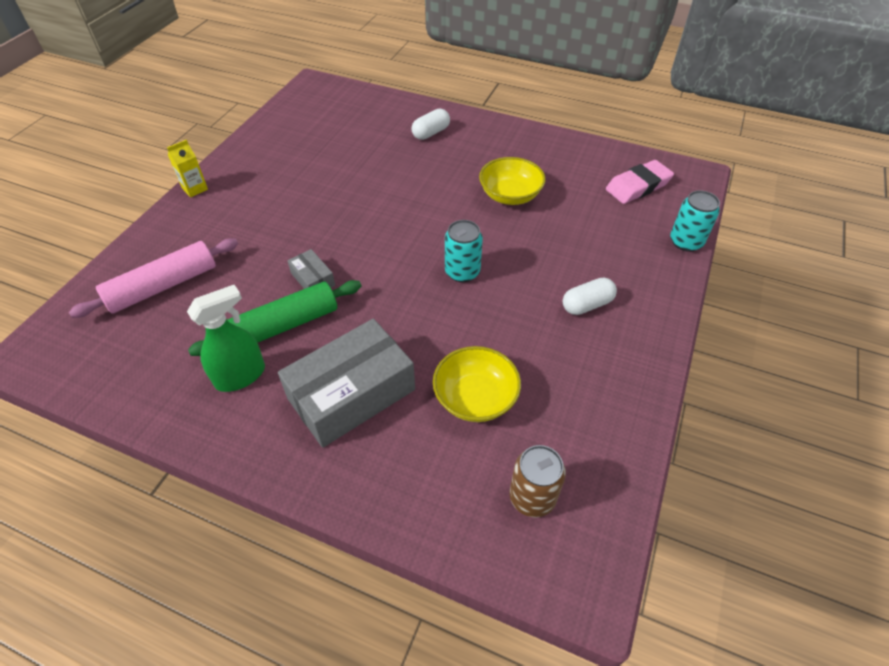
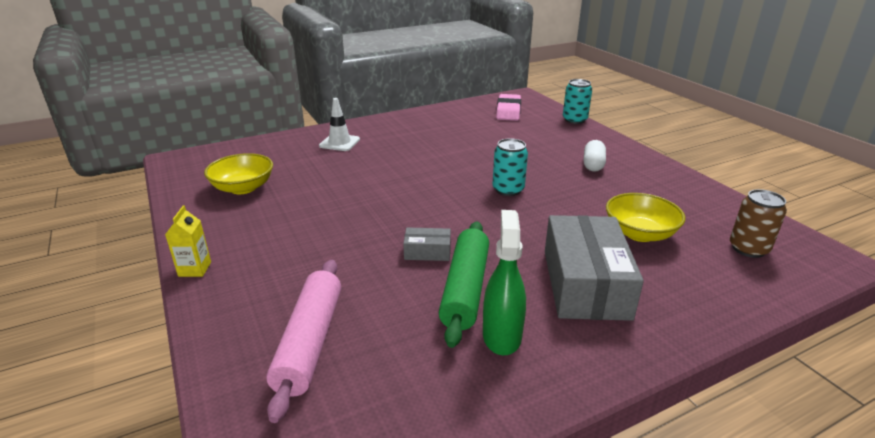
camera: 50 degrees left, 20 degrees down
(431, 133) = (339, 143): white capsule -> white traffic cone
(510, 195) = (455, 145): yellow bowl -> yellow bowl (243, 188)

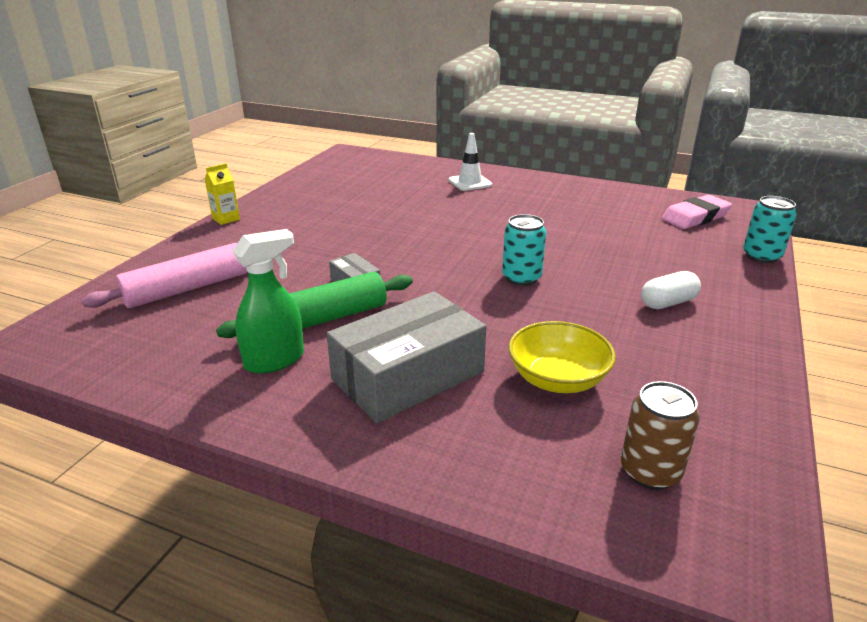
camera: 50 degrees right, 0 degrees up
(243, 188) = (343, 186): yellow bowl -> none

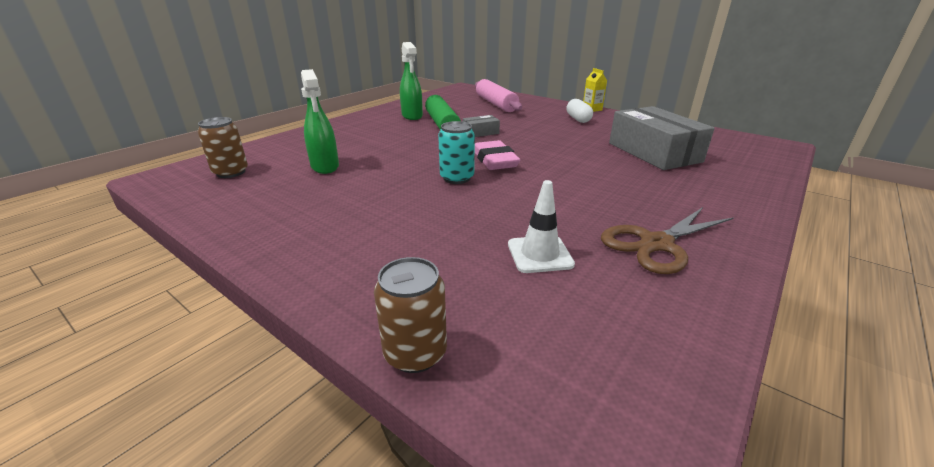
camera: 105 degrees right, 0 degrees up
(408, 376) = (371, 136): grey box -> grey box (653, 152)
(470, 182) = (702, 190): white traffic cone -> white traffic cone (539, 254)
(557, 379) = (325, 166): yellow bowl -> green spray bottle
(573, 199) = (656, 244): none -> brown scissors
(668, 303) = (367, 229): white capsule -> white capsule (578, 119)
(695, 217) = (585, 344): pink eraser -> pink eraser (495, 160)
(761, 256) = (415, 353): turquoise can -> brown can

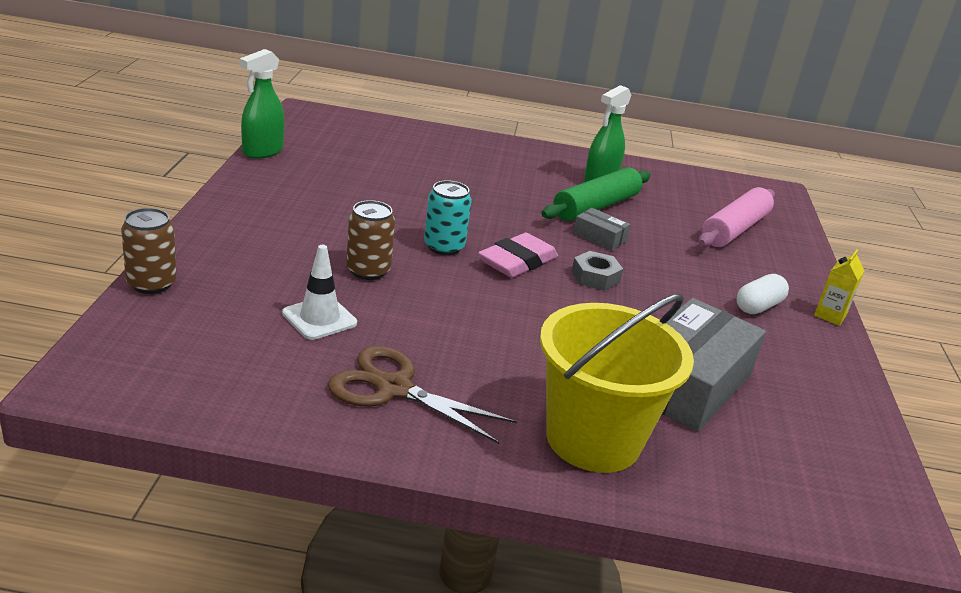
camera: 55 degrees right, 0 degrees up
(231, 172) = (345, 135): brown can -> brown can (368, 271)
(325, 166) = (400, 172): green spray bottle -> green spray bottle (262, 151)
(528, 145) = (595, 277): none -> grey nut
(715, 190) = (593, 439): none -> yellow bucket

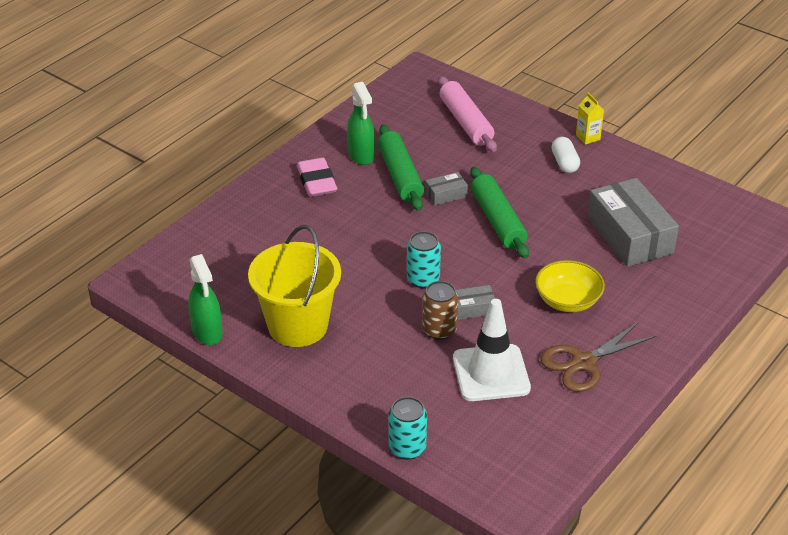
camera: 55 degrees left, 10 degrees up
(151, 283) = (407, 448): brown can -> turquoise can
(319, 318) = (491, 373): white traffic cone -> white traffic cone, size x1.62
(425, 286) = (473, 308): none -> grey box
(504, 353) = (567, 300): none -> yellow bowl
(517, 261) = (460, 250): pink eraser -> pink eraser (317, 181)
(593, 439) = (663, 297): yellow bucket -> yellow bucket (298, 326)
(595, 277) = (498, 221): grey nut -> green rolling pin

